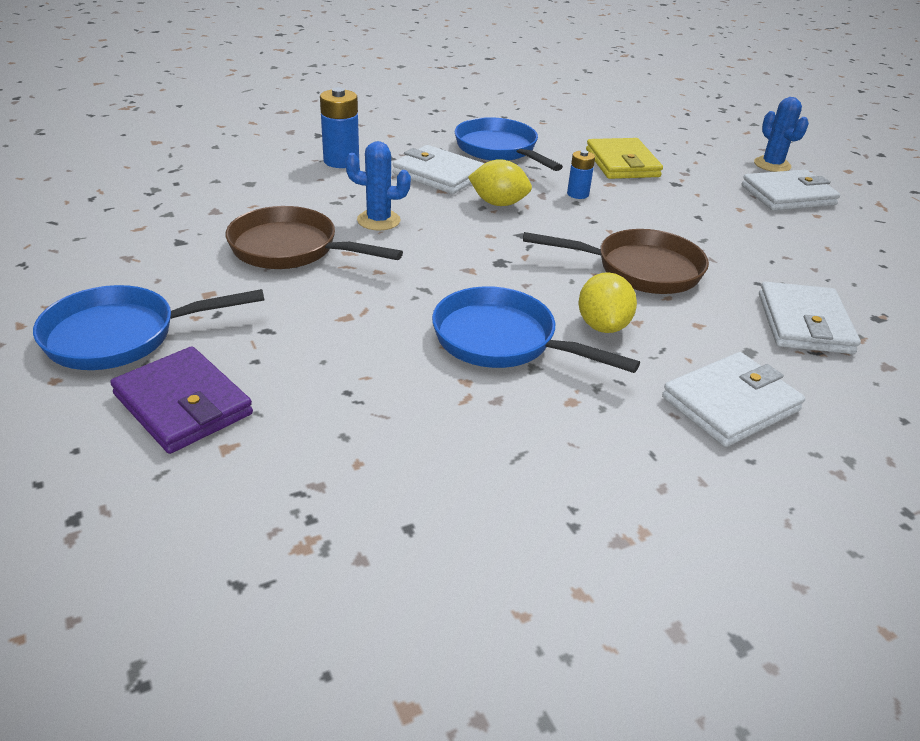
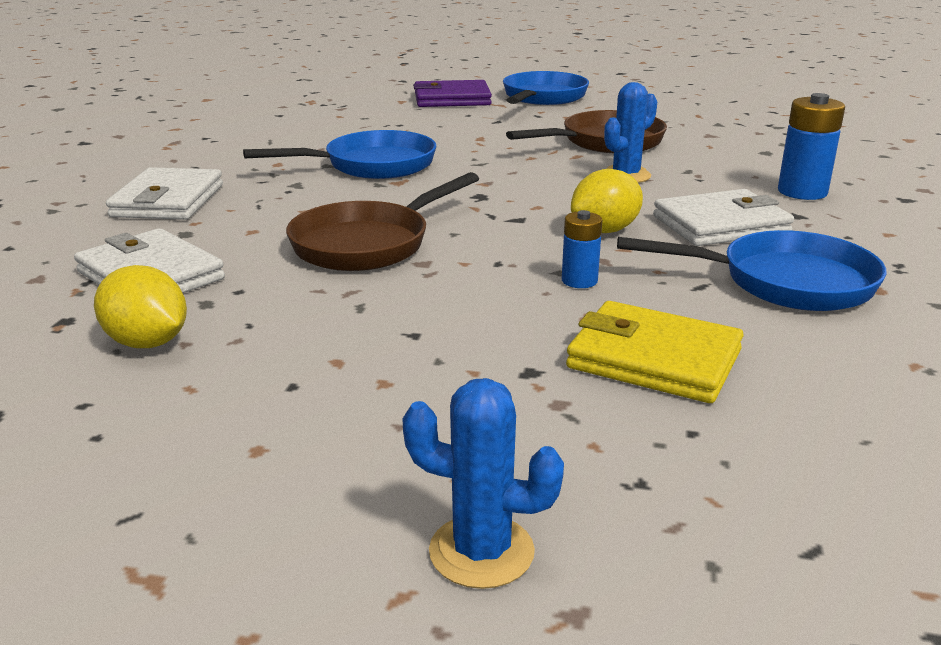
camera: 130 degrees right, 10 degrees down
(602, 326) = (325, 198): yellow lemon -> yellow lemon (147, 343)
(788, 195) = (350, 467): white wallet -> none

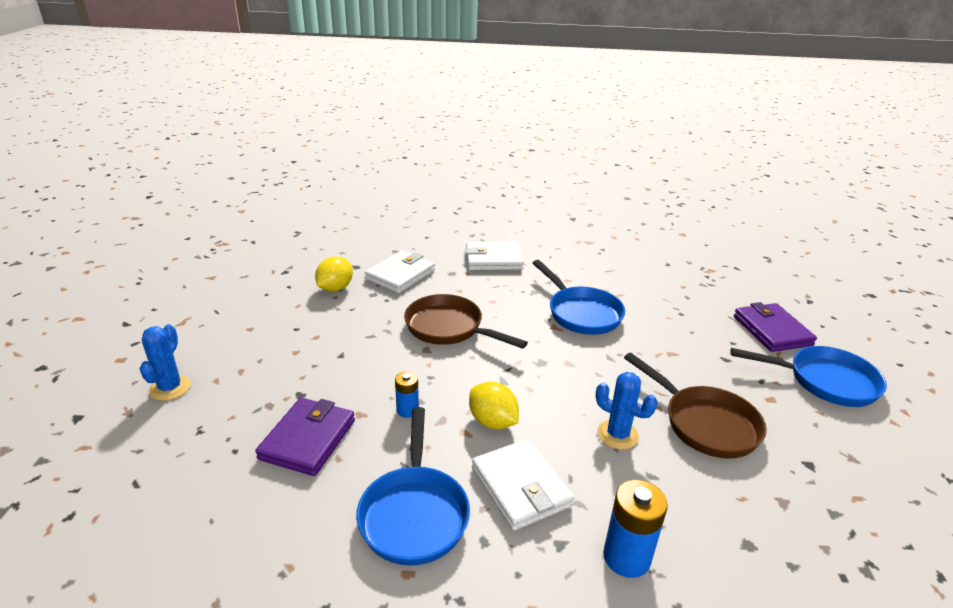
camera: 80 degrees right, 5 degrees up
(654, 359) = (308, 439): yellow wallet -> purple wallet

